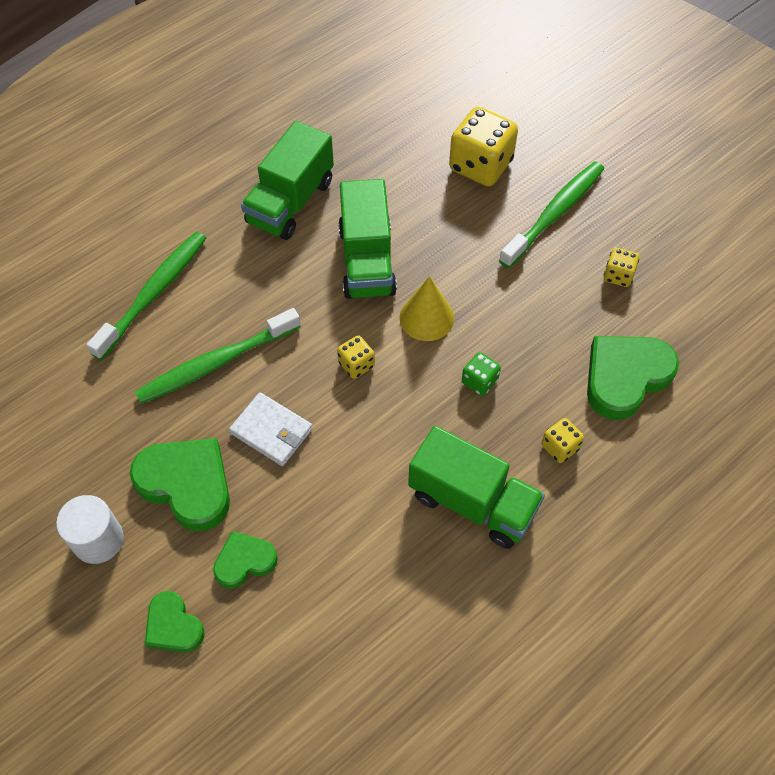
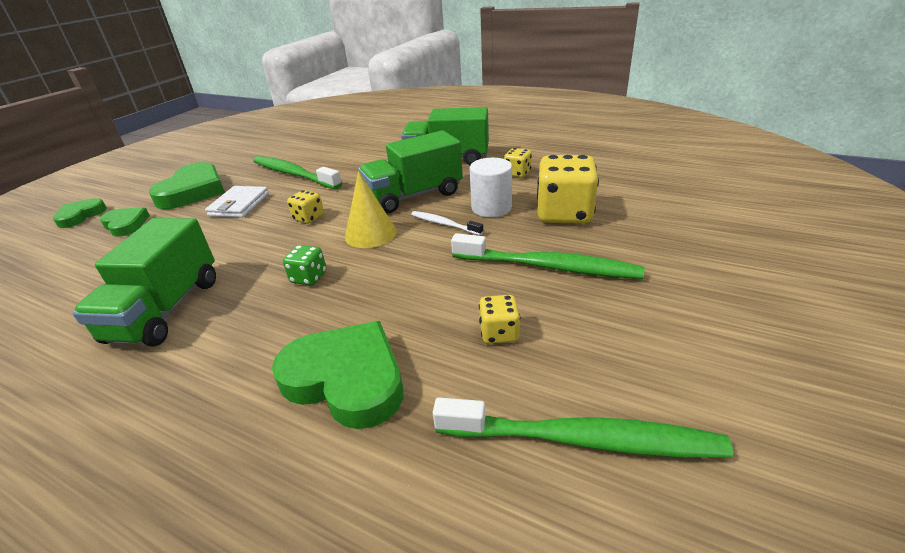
camera: 70 degrees right, 25 degrees down
(98, 540) = (154, 179): white cylinder -> white cylinder (491, 208)
(154, 293) = (342, 145): green toothbrush -> green toothbrush (583, 439)
(444, 255) = (444, 224): none -> white toothbrush
(560, 447) = (234, 350): yellow dice -> yellow dice (517, 173)

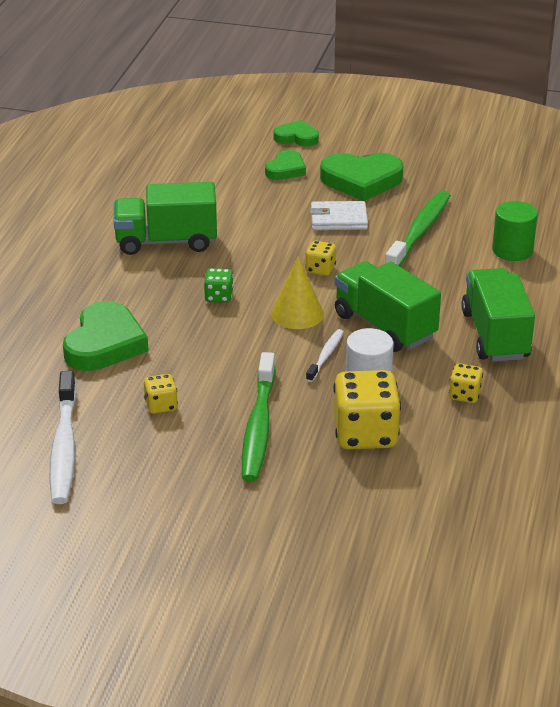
camera: 75 degrees right, 0 degrees up
(348, 147) = (512, 250): none -> green cylinder
(583, 439) = (64, 447): green toothbrush -> white toothbrush

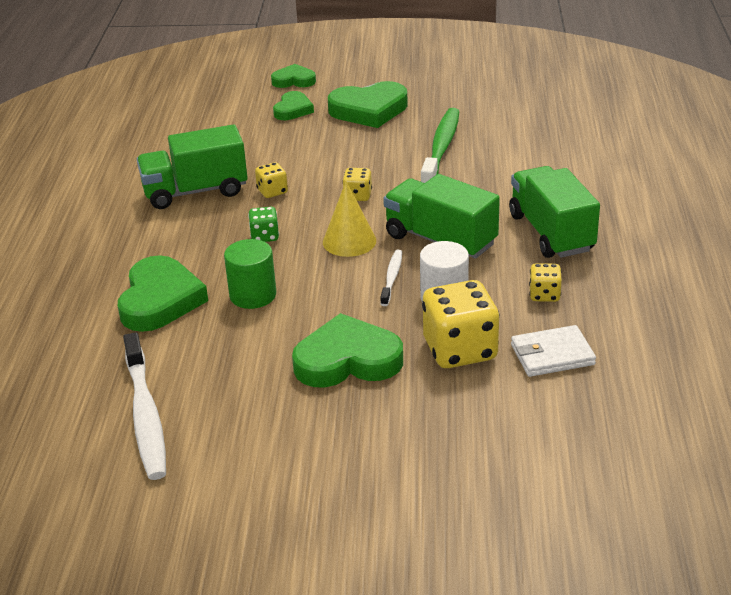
camera: 10 degrees left, 0 degrees up
(161, 405) = (238, 354): yellow dice -> yellow dice (272, 191)
(258, 427) = (347, 360): green toothbrush -> green heart
(338, 219) = (359, 147): white wallet -> white wallet (552, 355)
(512, 250) = (535, 152): green cylinder -> green cylinder (253, 295)

